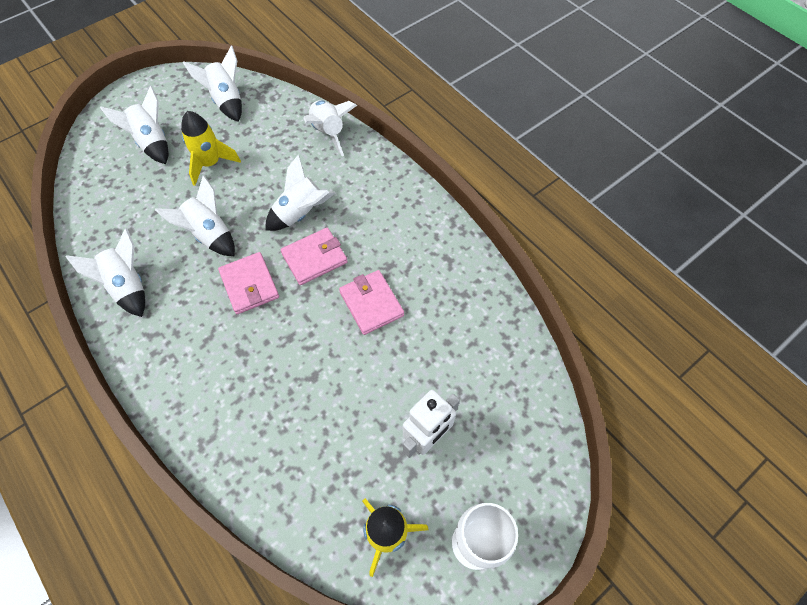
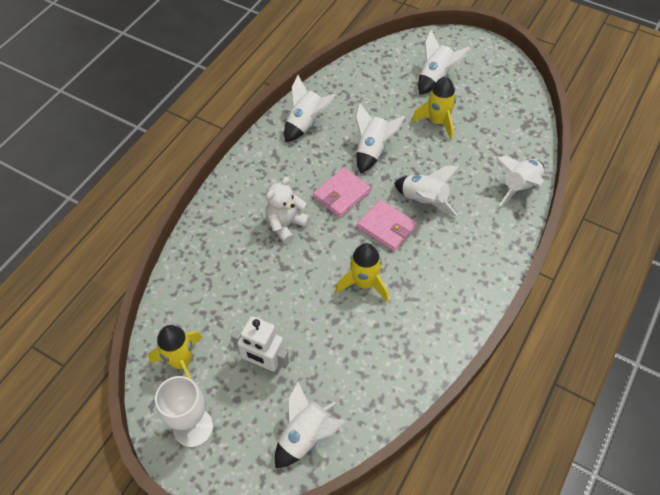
camera: 70 degrees right, 5 degrees down
(227, 101) = (507, 104): white rocket -> white rocket (305, 436)
(258, 356) = (286, 225): none -> white teddy bear
(371, 304) = (364, 283): pink wallet -> yellow rocket

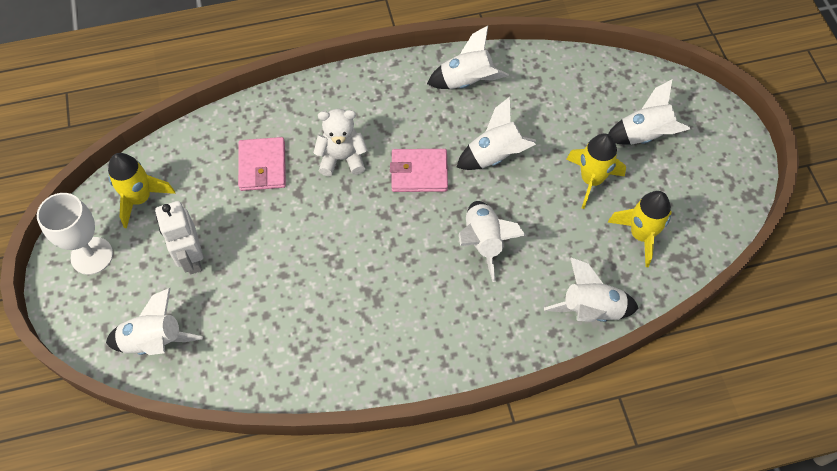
camera: 45 degrees right, 5 degrees up
(364, 283) = (343, 266): yellow rocket -> yellow rocket (641, 235)
(387, 227) = (421, 236): pink wallet -> pink wallet (262, 166)

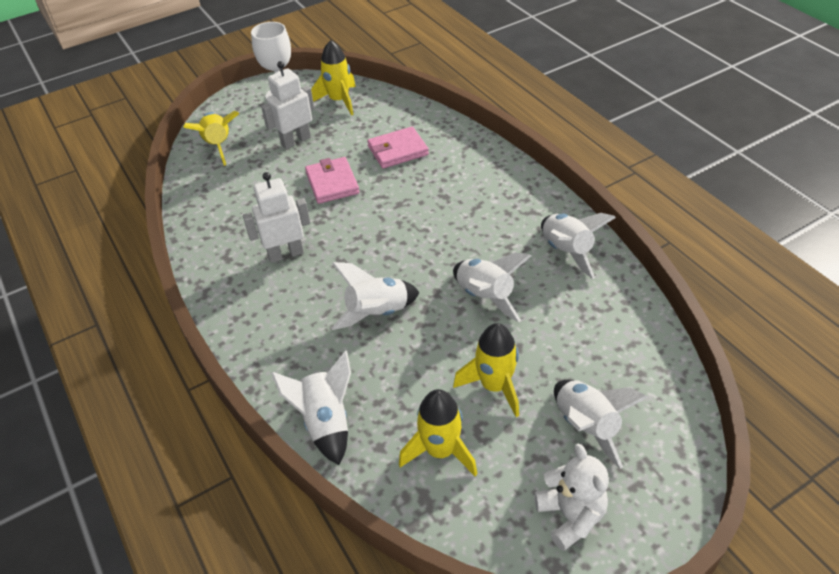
camera: 75 degrees right, 15 degrees down
(154, 342) = (218, 146): white rocket -> yellow rocket
(342, 158) = (428, 193): white teddy bear -> white teddy bear (570, 516)
(374, 303) = (285, 254): none -> white robot
(419, 172) = (437, 246): pink wallet -> pink wallet (332, 183)

